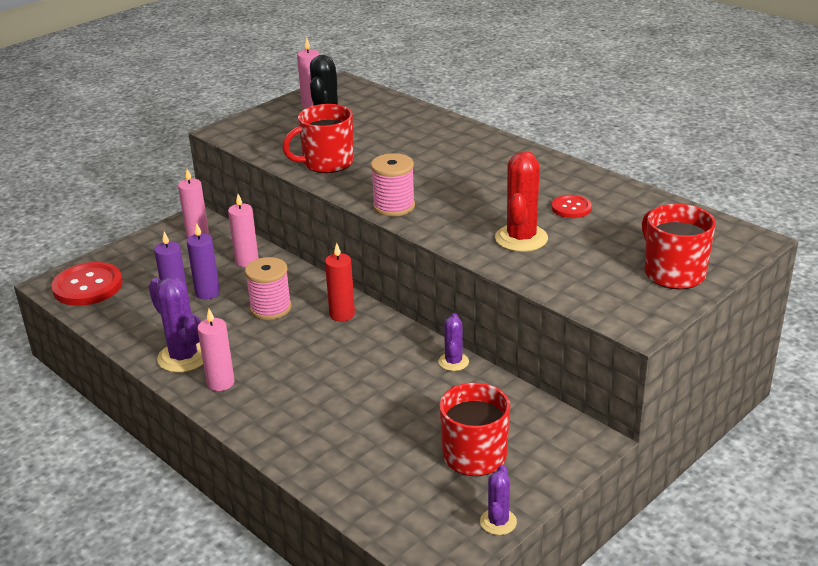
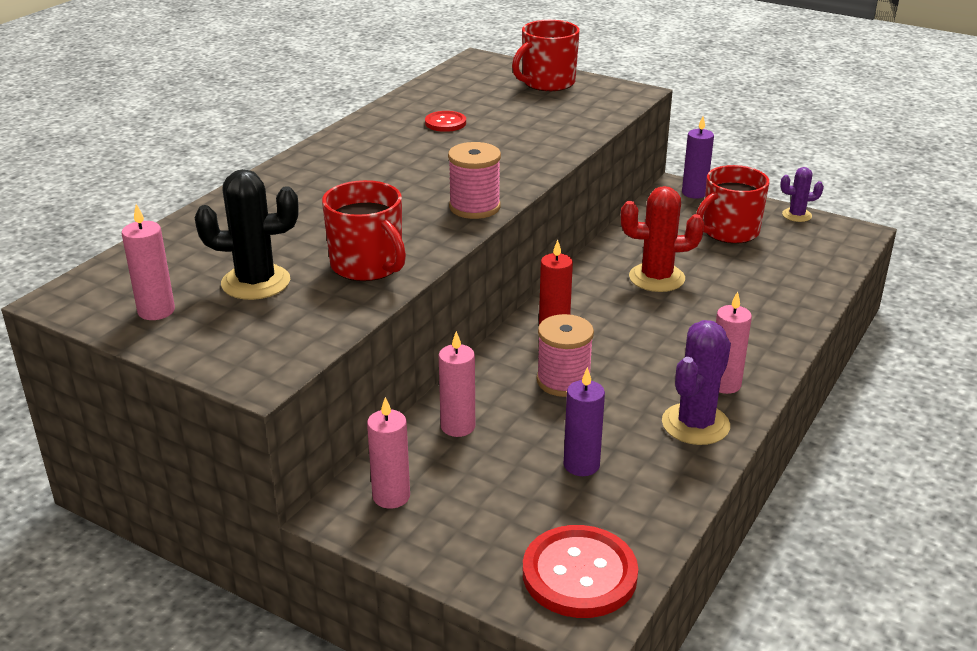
camera: 105 degrees left, 0 degrees up
(207, 293) = (549, 442): purple candle -> purple candle (694, 193)
(453, 362) = (606, 254): purple cactus -> none
(521, 238) = (517, 140): red cactus -> red cactus (656, 278)

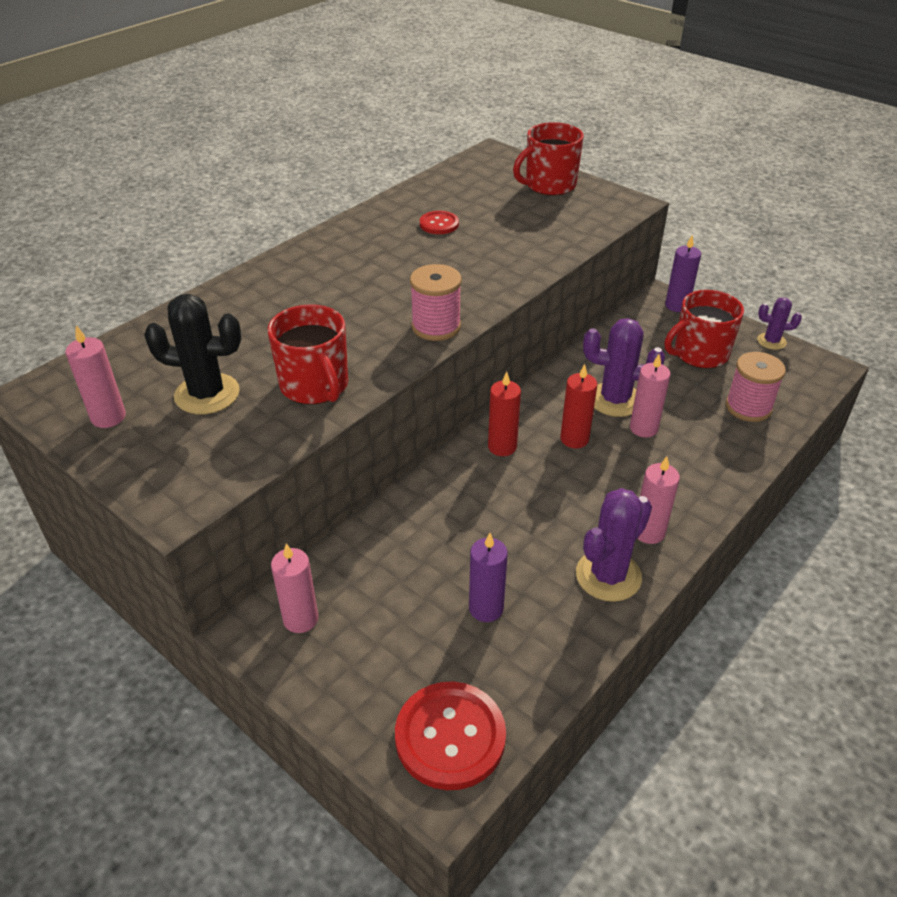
camera: 10 degrees right, 10 degrees up
(458, 426) = (383, 548): pink candle -> pink candle (643, 428)
(563, 381) = (495, 508): pink spool -> pink spool (748, 407)
(626, 315) = (574, 439): none -> red candle
(656, 278) = (615, 400): red cactus -> purple cactus

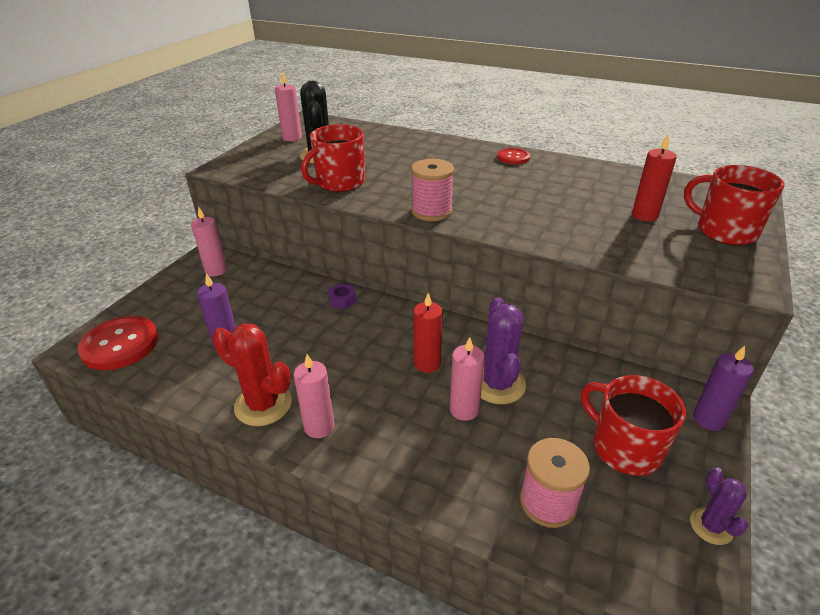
camera: 75 degrees right, 5 degrees down
(437, 487) = (342, 300): none -> purple nut
(439, 224) = (585, 190): red button -> red button (513, 157)
(502, 447) = (399, 323): red candle -> red candle (644, 215)
(608, 576) = (263, 405): purple cactus -> red cactus

